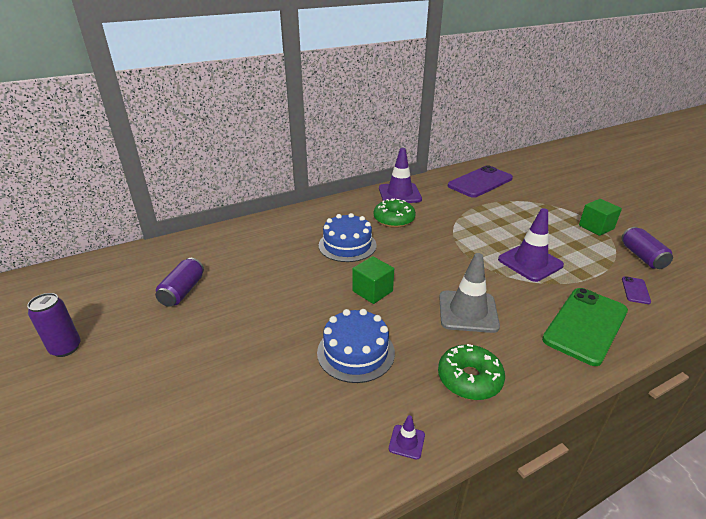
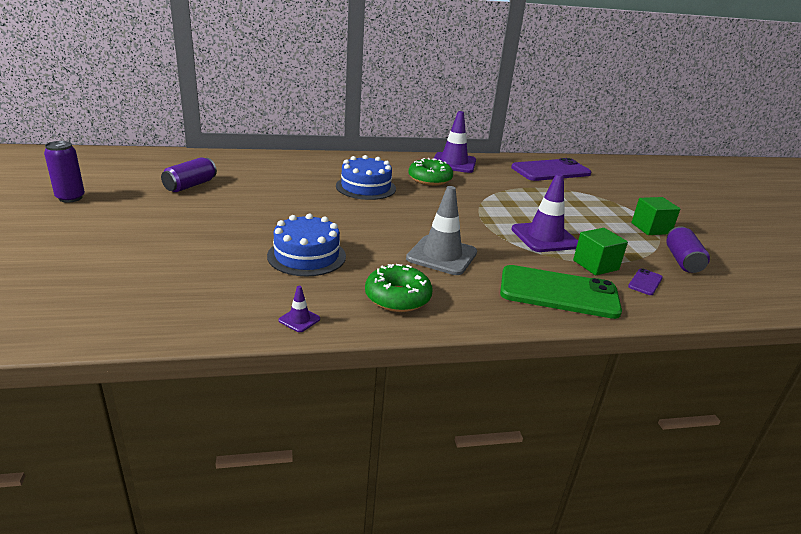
camera: 15 degrees right, 5 degrees down
(372, 291) = (360, 222): green cube -> green cube (595, 265)
(585, 325) = (558, 292): green phone -> green phone turned 45 degrees clockwise

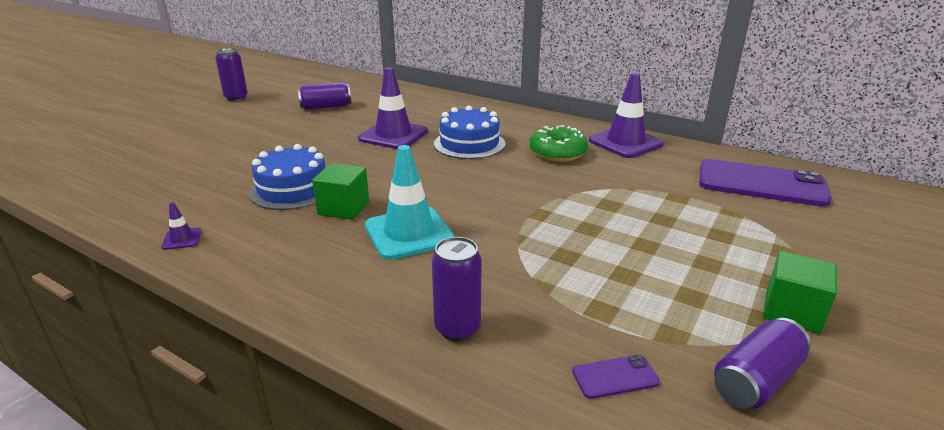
camera: 45 degrees right, 0 degrees up
(397, 298) = (286, 255): green donut -> none
(442, 255) = (409, 233): grey traffic cone -> turquoise traffic cone
(545, 237) = (576, 259): purple traffic cone -> purple traffic cone (393, 135)
(558, 292) = (457, 328): green phone -> purple can
(595, 265) = (580, 320): green cube -> green cube (343, 208)

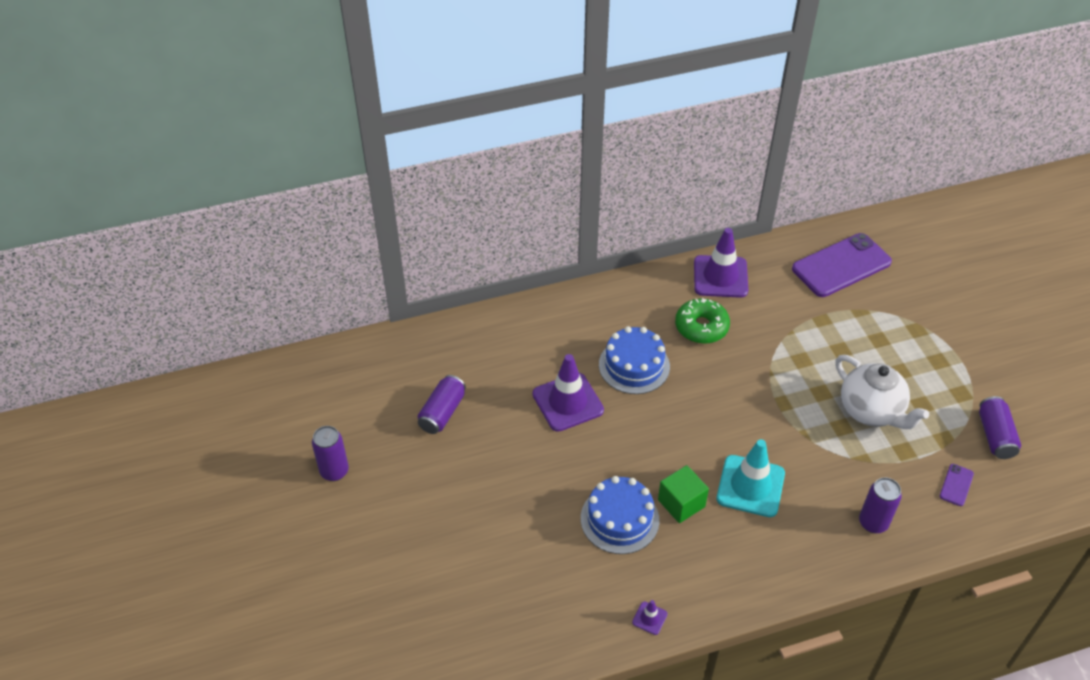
camera: 50 degrees left, 20 degrees up
(618, 265) = (871, 411): none -> white teapot
(792, 311) = (963, 377): green cube -> none

